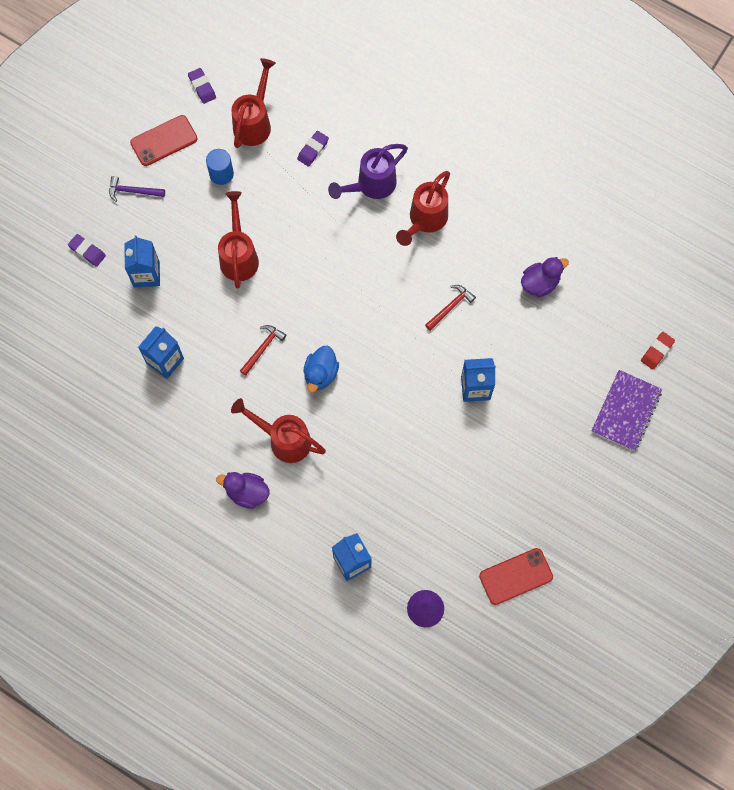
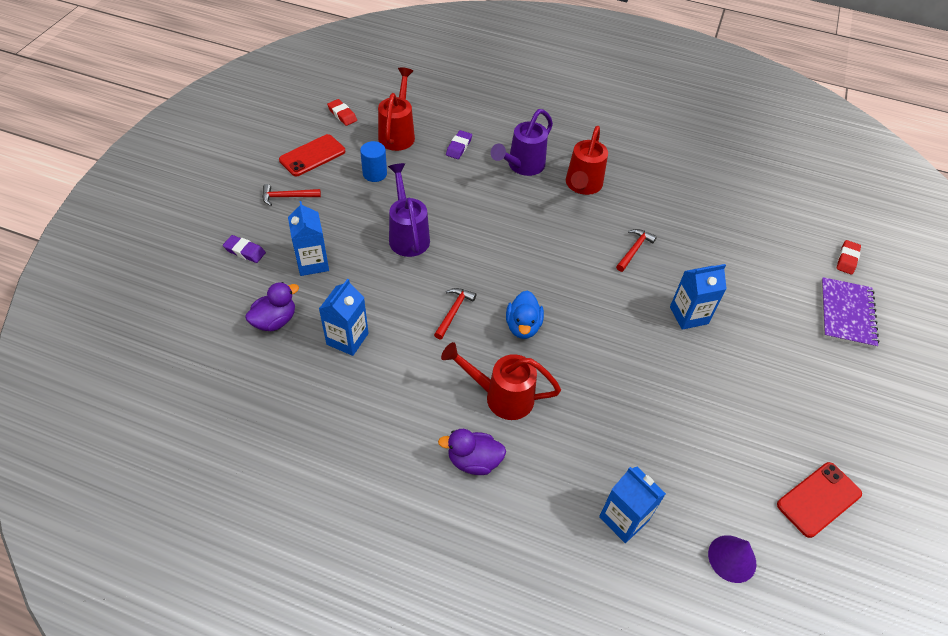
camera: 15 degrees left, 20 degrees down
(133, 191) = (287, 197): purple hammer -> red hammer
(202, 87) = (342, 115): purple eraser -> red eraser
(239, 255) = (408, 235): red watering can -> purple watering can
(540, 283) = (710, 220): purple duck -> purple duck (275, 321)

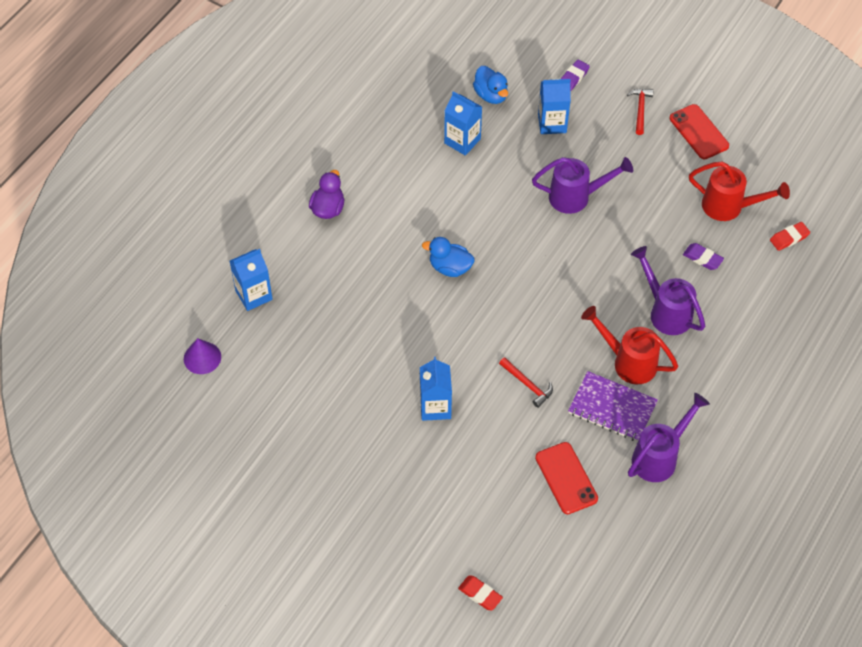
camera: 105 degrees right, 5 degrees up
(275, 321) = (491, 95): purple duck -> blue duck
(342, 115) = (764, 161): red eraser -> red eraser (789, 238)
(375, 174) = (666, 180): blue cylinder -> none
(454, 311) = (477, 219): red hammer -> none
(501, 396) = (381, 237): red watering can -> none
(663, 162) = (659, 456): none -> purple watering can
(818, 499) = (228, 440): red phone -> red phone (566, 478)
(846, 314) = (408, 557): purple notebook -> purple notebook (612, 408)

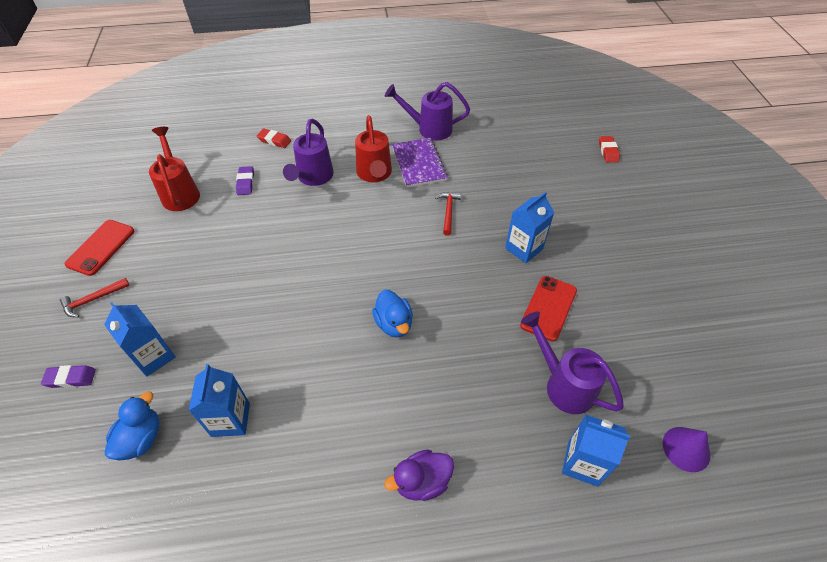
camera: 130 degrees left, 5 degrees down
(566, 478) = (492, 157): red phone -> red phone (548, 308)
(576, 197) = (239, 285): purple watering can -> purple watering can (563, 384)
(789, 238) = (189, 152): red eraser -> red eraser (274, 140)

